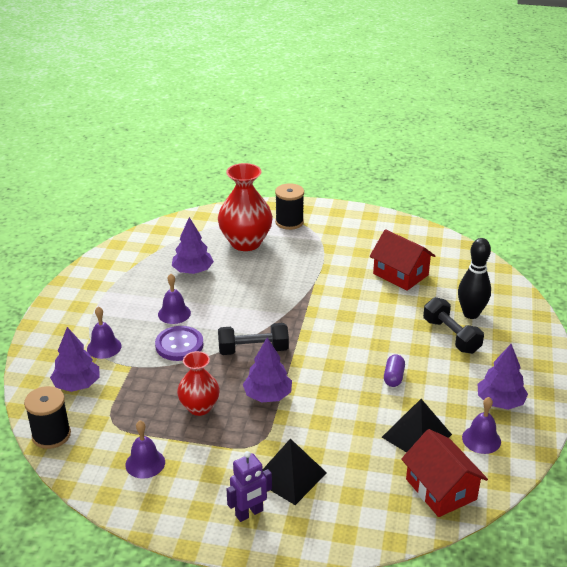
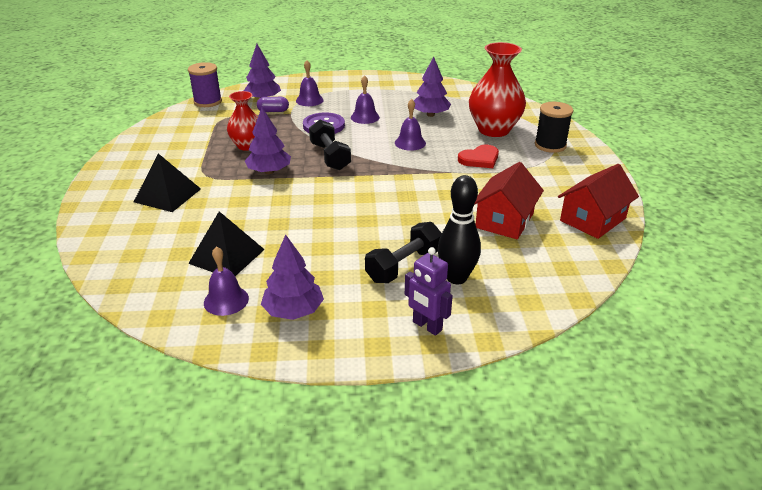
camera: 75 degrees right, 0 degrees up
(51, 435) = (208, 102): black spool -> purple spool
(145, 463) = (181, 136): purple bell -> purple bell (410, 143)
(249, 513) = (125, 183): purple robot -> purple robot (427, 326)
(297, 263) = (479, 159): none -> red heart
(393, 377) = (315, 234): purple capsule -> purple capsule (273, 111)
(441, 489) = (149, 278): red house -> red house (593, 219)

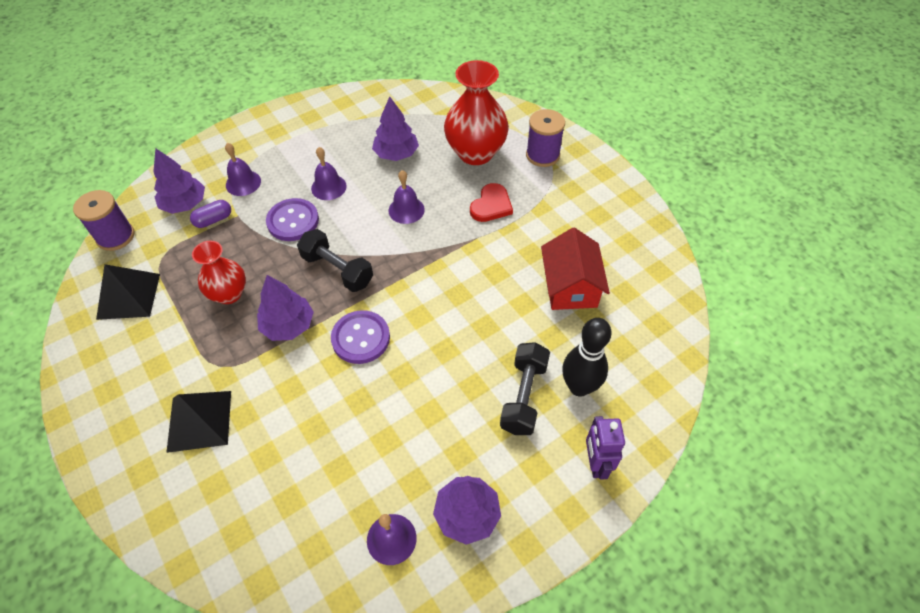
camera: 30 degrees left, 20 degrees up
(227, 256) = (343, 478): black pyramid -> black pyramid (129, 296)
(311, 193) = (361, 338): none -> purple button
(427, 326) = (595, 463): purple robot -> purple robot turned 75 degrees clockwise
(550, 145) = (542, 155): black spool -> purple spool
(593, 219) = (641, 248): red house -> none

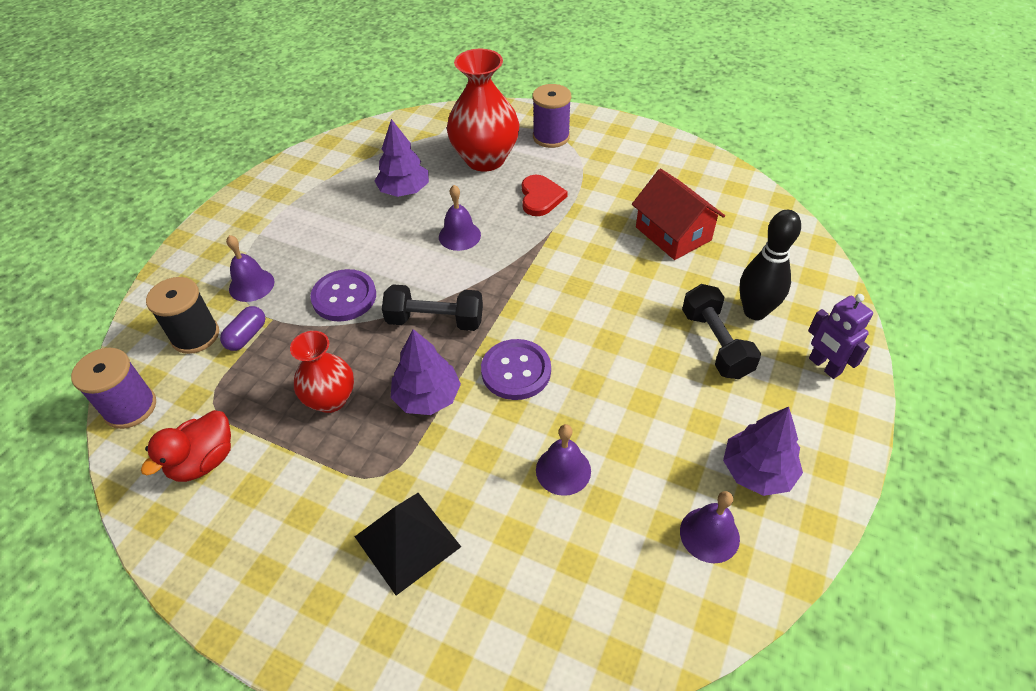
camera: 30 degrees left, 5 degrees down
(129, 296) = (204, 461): black pyramid -> red duck
(185, 204) = (195, 335): purple tree -> black spool
(328, 187) = (357, 249): purple bell -> purple bell (563, 470)

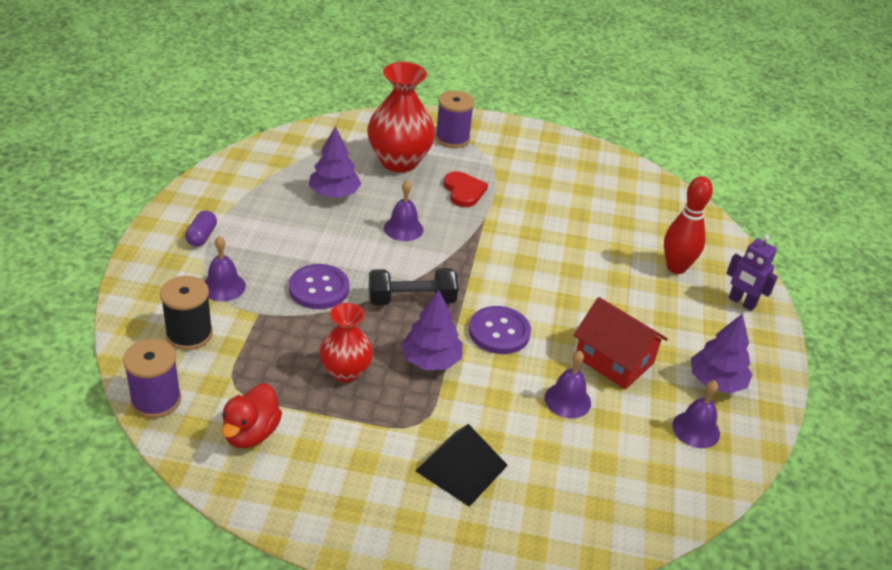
camera: 20 degrees left, 10 degrees down
(247, 336) = (240, 329): purple capsule -> purple capsule (202, 236)
(673, 234) = (589, 213): red house -> red house (614, 360)
(715, 343) = (653, 294): black dumbbell -> none
(755, 311) = (676, 267): black bowling pin -> red bowling pin

